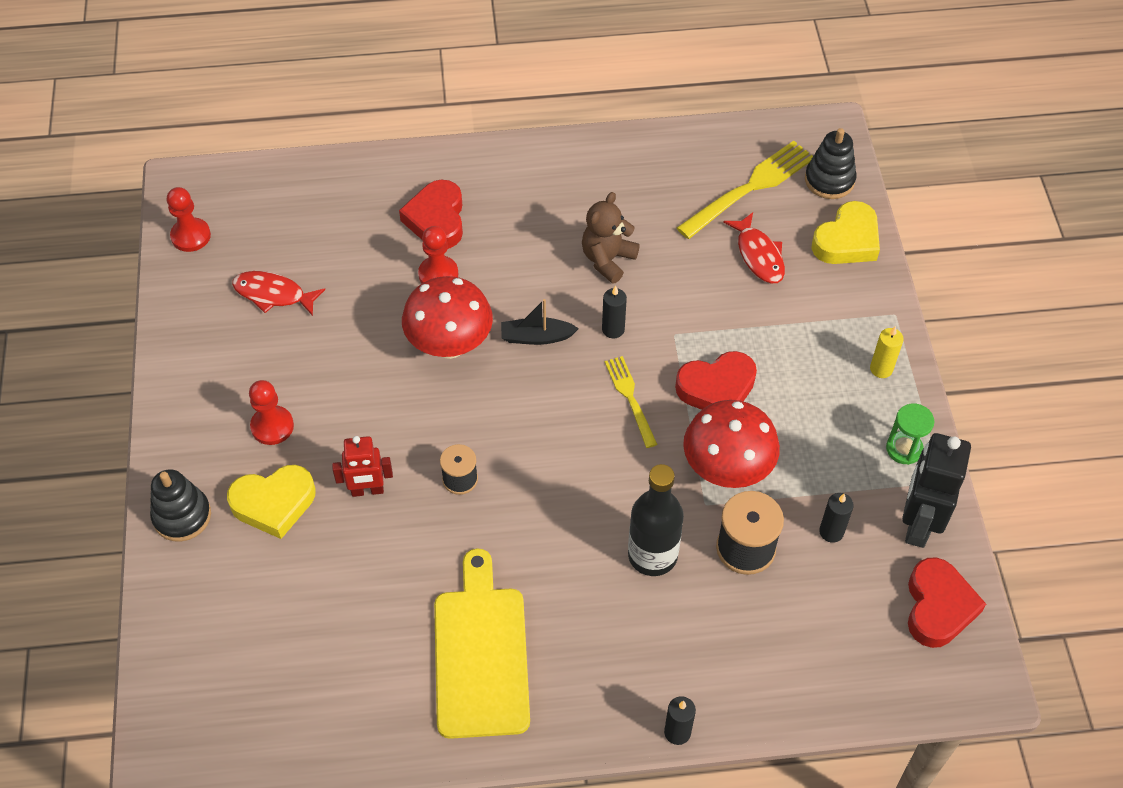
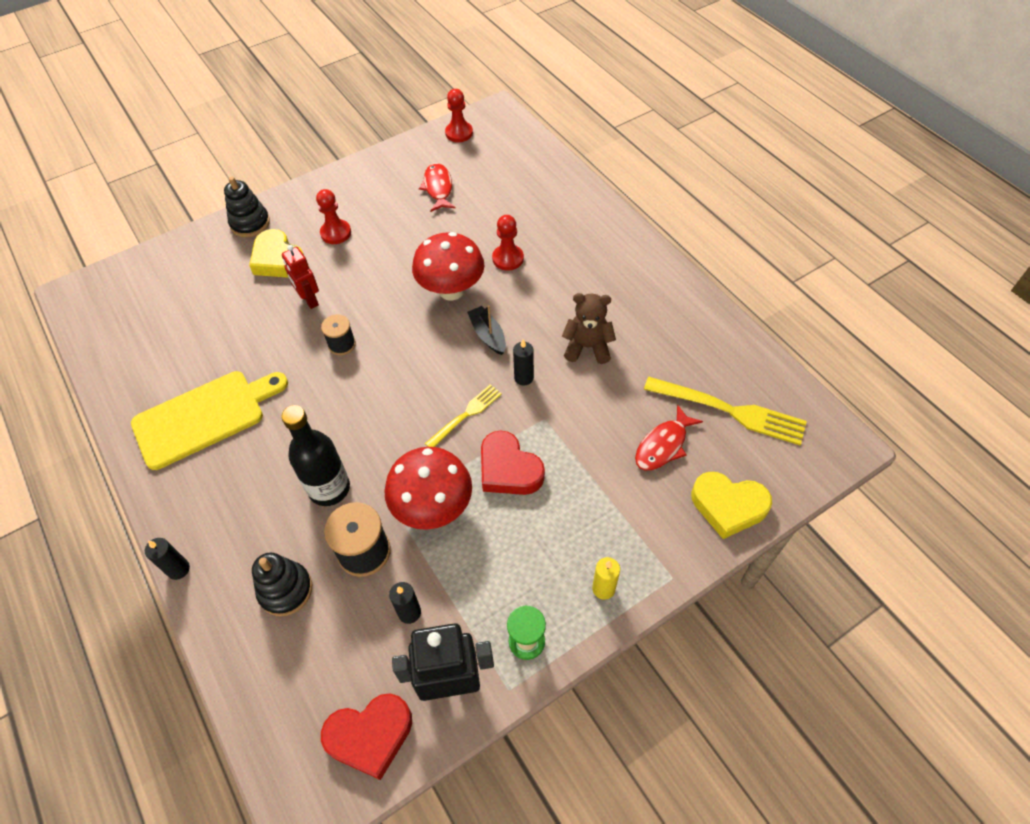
camera: 65 degrees right, 0 degrees up
(436, 219) = (555, 237): red heart -> none
(829, 180) = (785, 466): black stacking toy -> black stacking toy (285, 590)

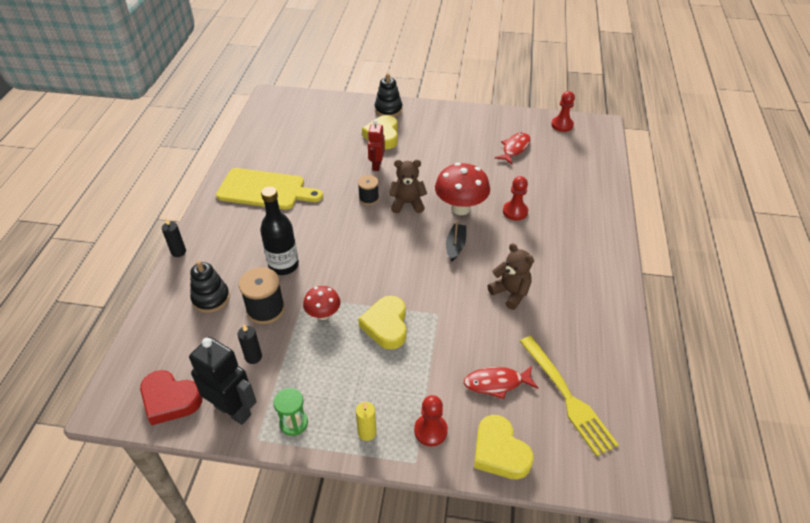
camera: 40 degrees right, 10 degrees down
(336, 233) = (428, 139): red pawn -> red pawn (430, 430)
(390, 322) = (407, 203): none -> brown teddy bear
(433, 508) = (323, 314): red mushroom -> red mushroom, size x0.59
(466, 415) = (394, 279): yellow fork -> none
(508, 469) = (386, 325): red heart -> yellow heart
(523, 378) = (450, 283): black candle -> none

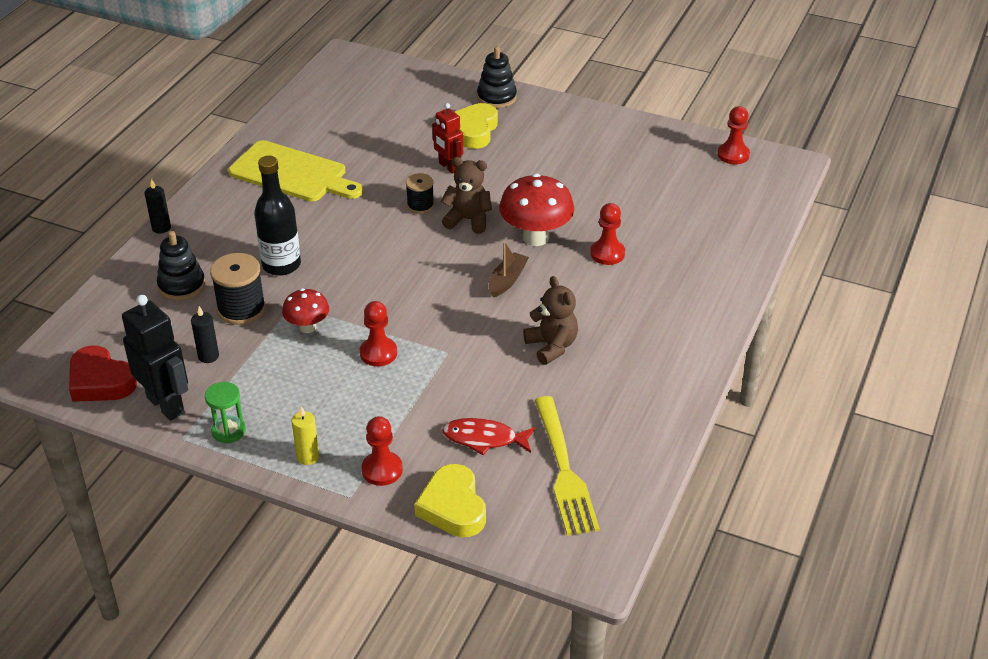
camera: 15 degrees right, 5 degrees down
(376, 165) = (448, 167): red robot -> red robot turned 60 degrees counterclockwise
(386, 325) = (378, 353): yellow heart -> red pawn
(455, 246) = (507, 280): black boat -> brown boat
(514, 148) = (648, 175): red fish -> none

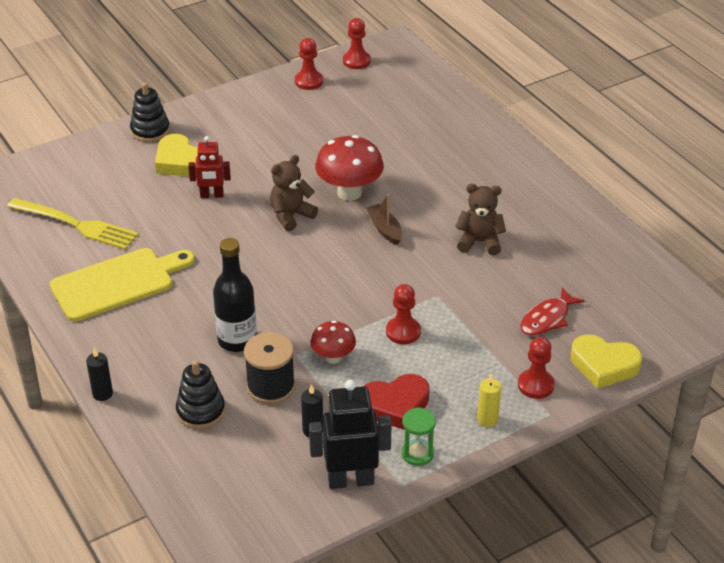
camera: 55 degrees left, 0 degrees up
(100, 381) = (280, 512): red heart -> red heart (395, 405)
(420, 205) = (244, 232): black spool -> none
(564, 470) = (611, 295): yellow fork -> yellow fork (76, 224)
(607, 253) = (404, 169): red pawn -> red pawn (309, 81)

